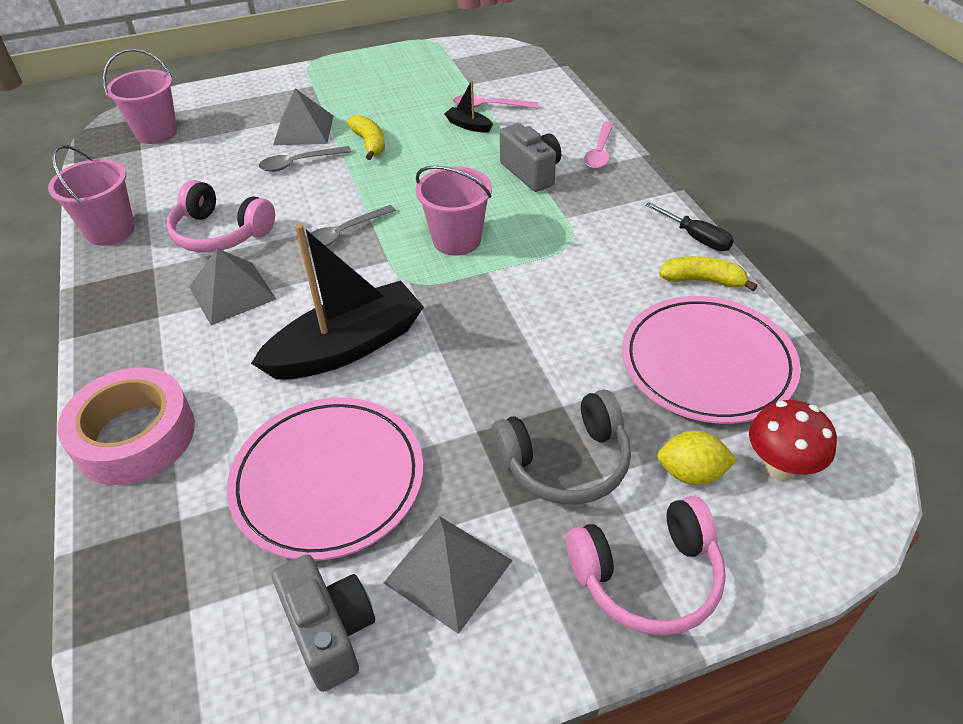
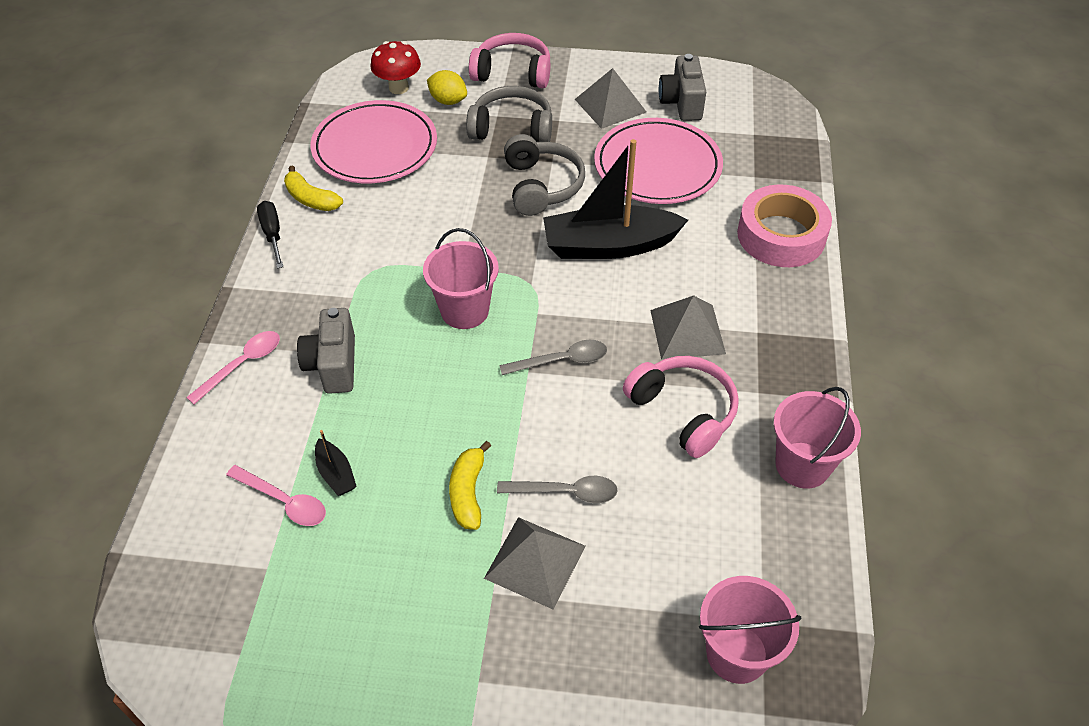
camera: 155 degrees left, 5 degrees up
(467, 390) = (541, 186): none -> grey headphones

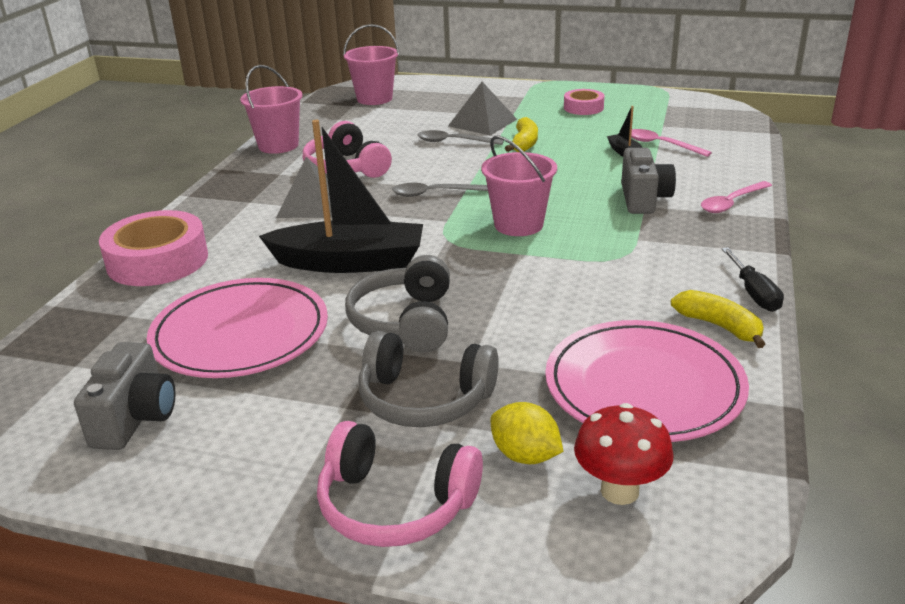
camera: 170 degrees left, 20 degrees down
(378, 633) = (583, 108): none -> pink tape
(610, 105) = (251, 424): grey pyramid -> none

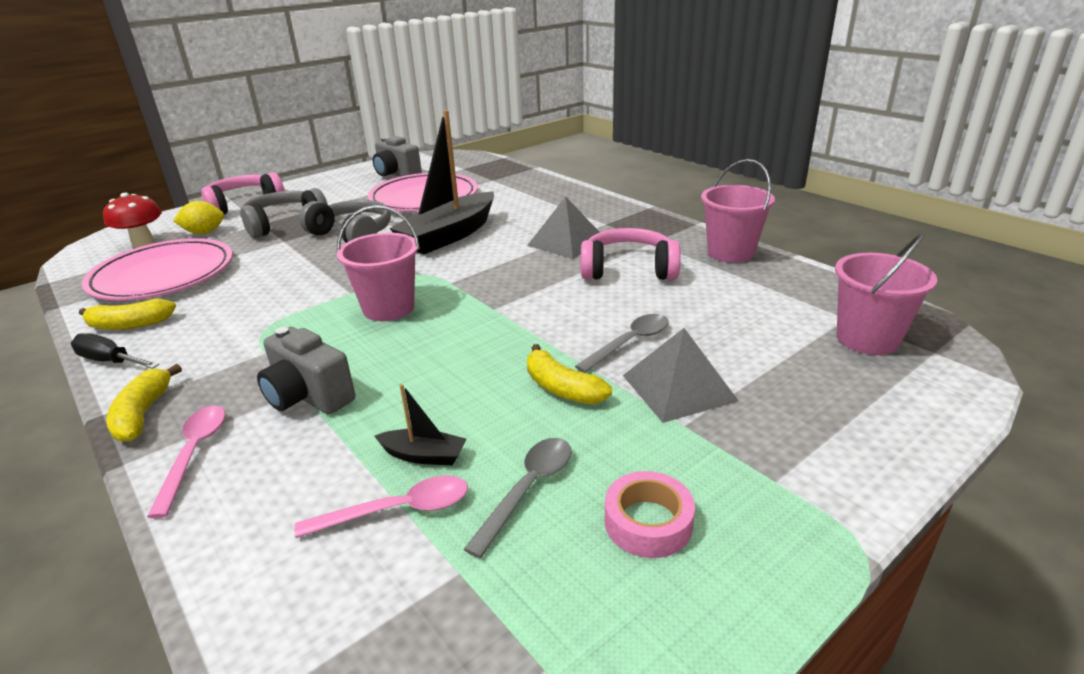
camera: 125 degrees right, 0 degrees up
(157, 261) = (548, 190): pink tape -> none
(434, 193) = (508, 292): grey spoon -> grey spoon (528, 489)
(749, 238) = (143, 414): none -> yellow banana

